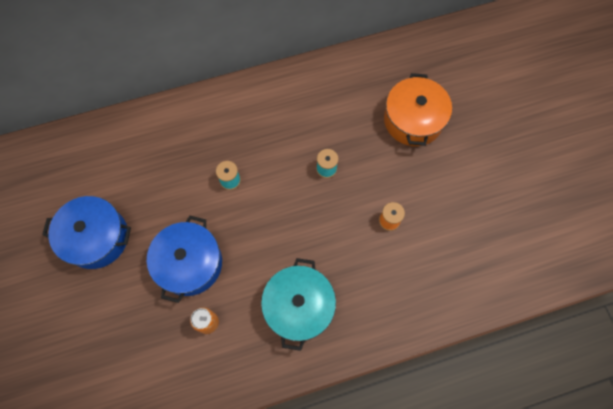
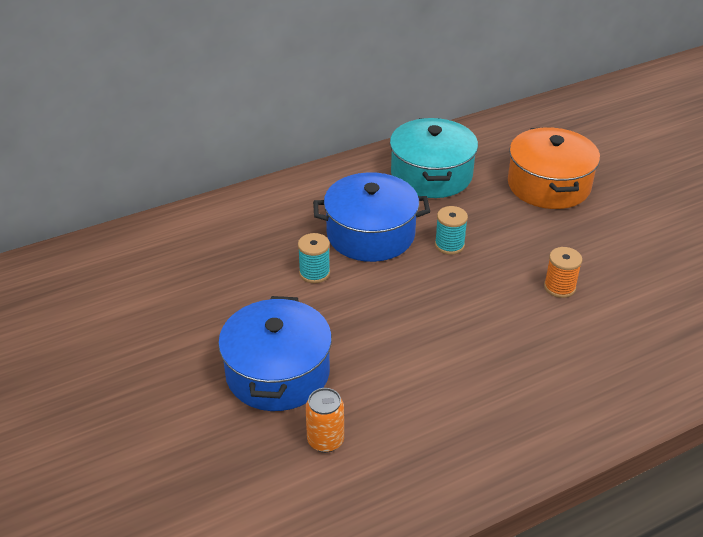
camera: 10 degrees left, 30 degrees down
(96, 238) = (122, 361): blue pot -> blue pot (370, 234)
(299, 306) = (464, 401): turquoise pot -> turquoise pot (431, 175)

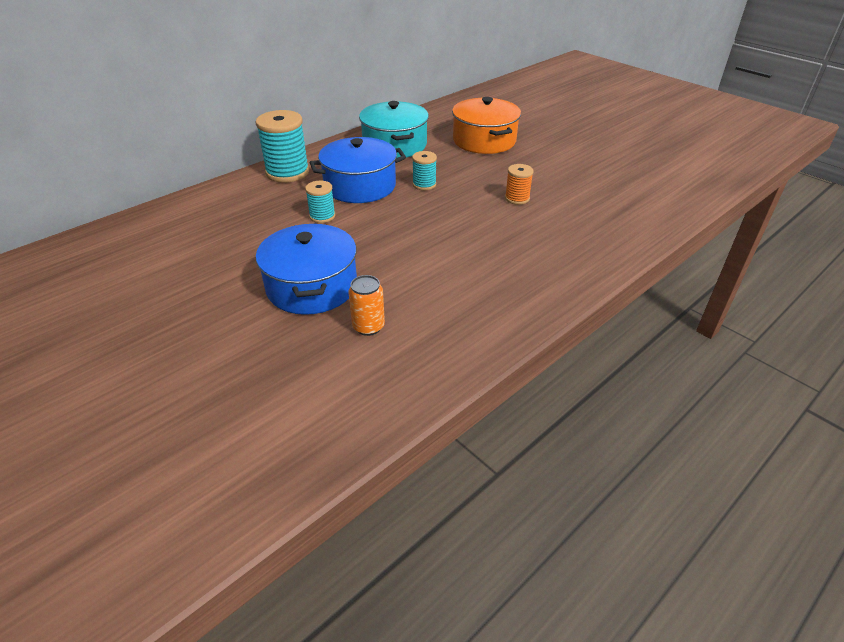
camera: 15 degrees left, 0 degrees up
(290, 198) = (287, 172): none -> turquoise spool

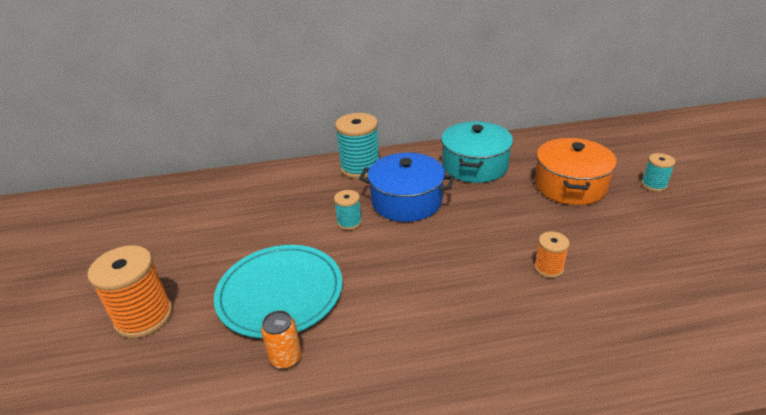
camera: 35 degrees right, 5 degrees down
(185, 354) = (144, 317): none -> orange spool
(312, 286) = (280, 293): blue pot -> turquoise plate
(424, 184) = (466, 218): turquoise spool -> turquoise spool (654, 185)

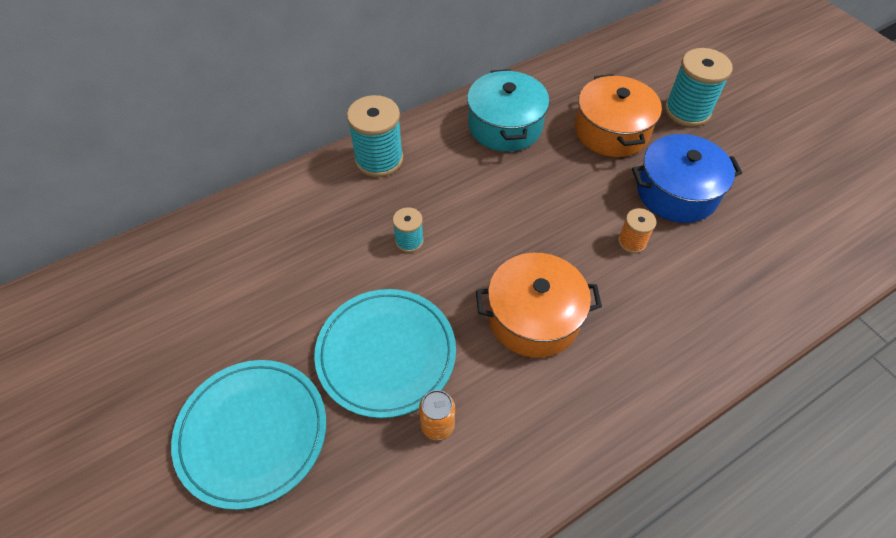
camera: 25 degrees left, 20 degrees up
(144, 317) = (252, 433): orange spool -> turquoise plate
(406, 201) = (456, 194): blue pot -> blue pot (676, 192)
(421, 301) = (533, 317): none -> orange pot
(654, 185) = (687, 111): turquoise spool -> turquoise spool, size x1.87

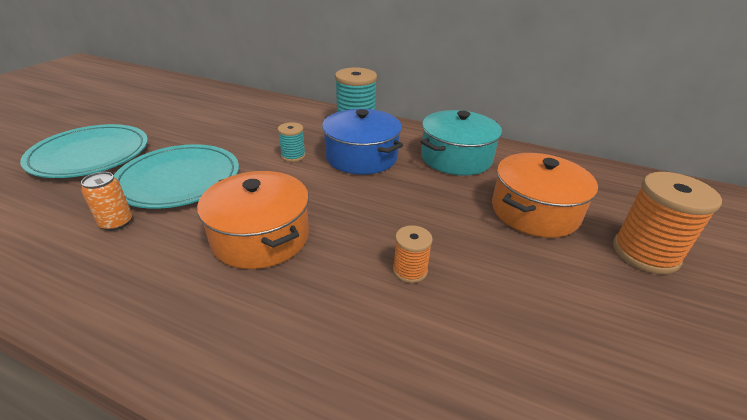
camera: 55 degrees right, 20 degrees down
(676, 192) = (518, 283): blue pot -> blue pot (361, 157)
(687, 111) = (645, 253): turquoise spool -> orange spool

